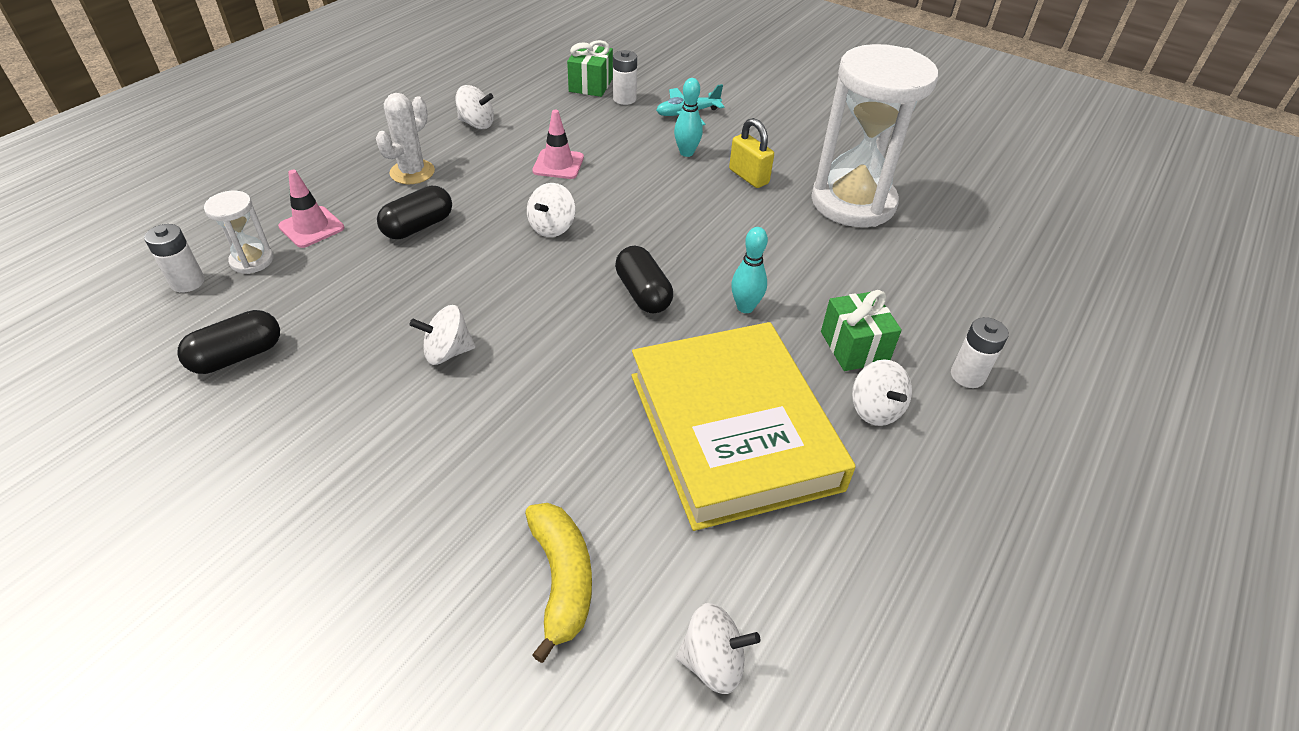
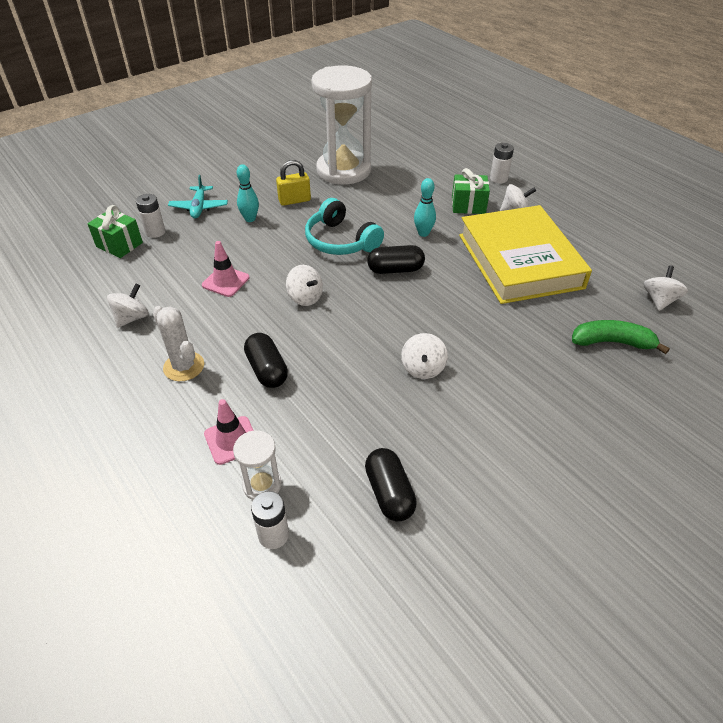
camera: 70 degrees left, 0 degrees up
(562, 579) = (612, 342): yellow banana -> green banana
(682, 232) = (340, 241): none -> turquoise headphones
(733, 430) = (519, 261): yellow book -> yellow book turned 75 degrees clockwise

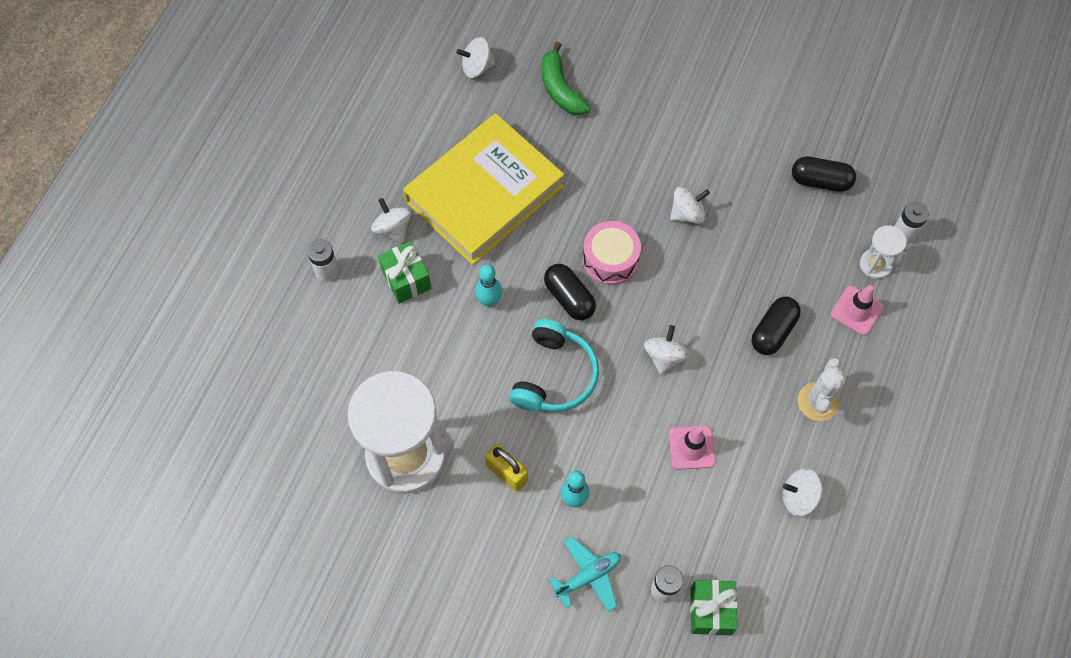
camera: 120 degrees left, 20 degrees up
(389, 493) = (820, 181): black capsule -> black capsule turned 60 degrees clockwise
(412, 303) = (610, 259): none -> pink drum

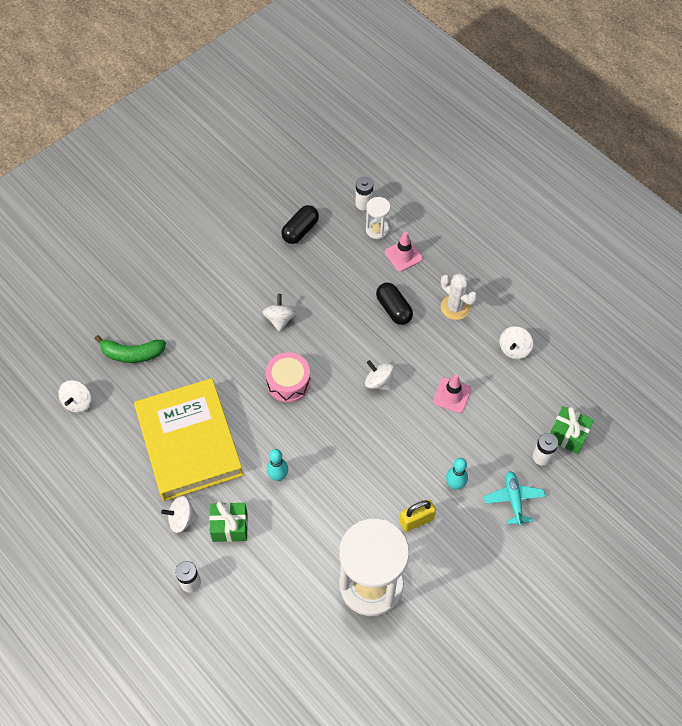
camera: 65 degrees left, 5 degrees down
(554, 375) = (358, 458): turquoise headphones -> none
(569, 298) = (304, 422): black capsule -> none

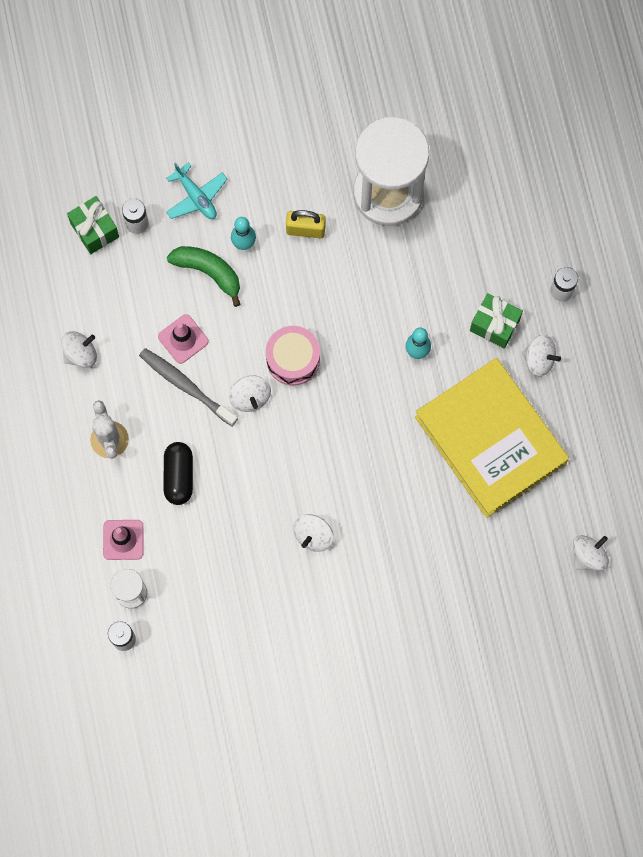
camera: 150 degrees left, 15 degrees up
(132, 354) = (501, 584): green banana -> green banana (208, 272)
(189, 443) = (490, 440): yellow book -> yellow book turned 45 degrees counterclockwise
(288, 382) = (347, 451): pink drum -> pink drum (293, 359)
(300, 230) = (222, 644): black capsule -> none
(428, 366) = (186, 386): none -> grey toothbrush
(513, 499) = (196, 197): turquoise plane -> turquoise plane turned 60 degrees counterclockwise

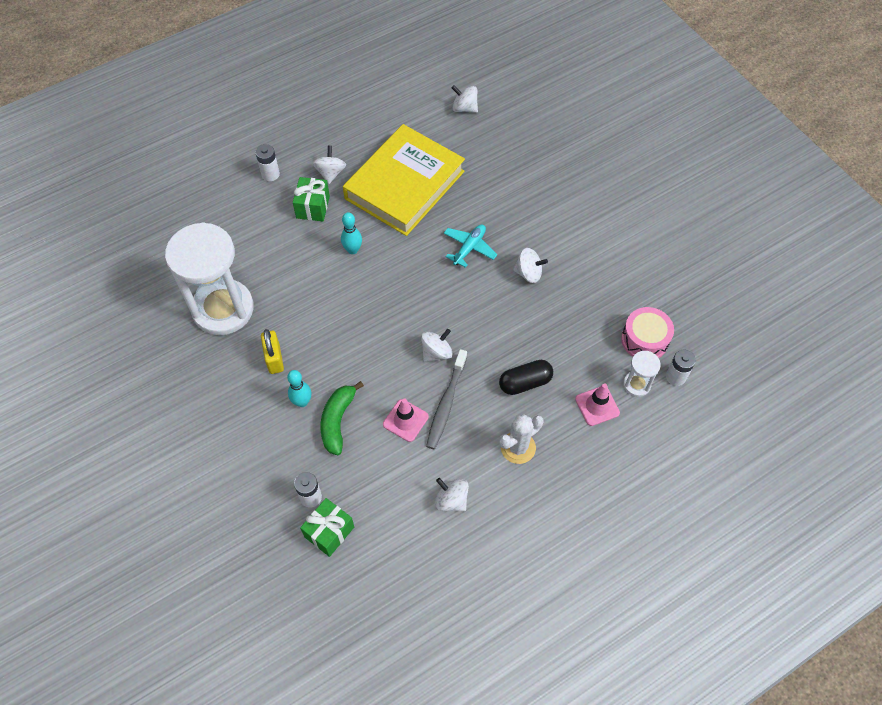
camera: 110 degrees left, 15 degrees down
(196, 197) = (270, 455): turquoise plane -> turquoise plane (469, 248)
(293, 359) = (391, 332): pink drum -> pink drum (644, 340)

